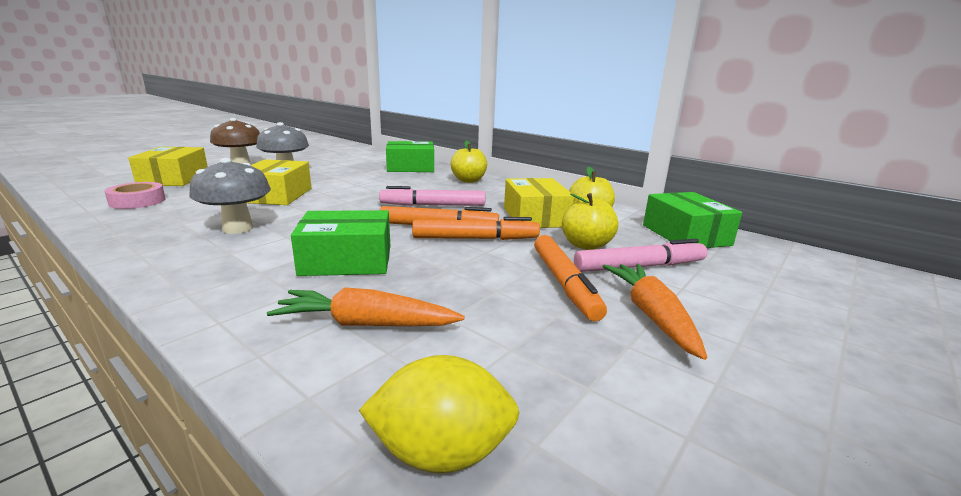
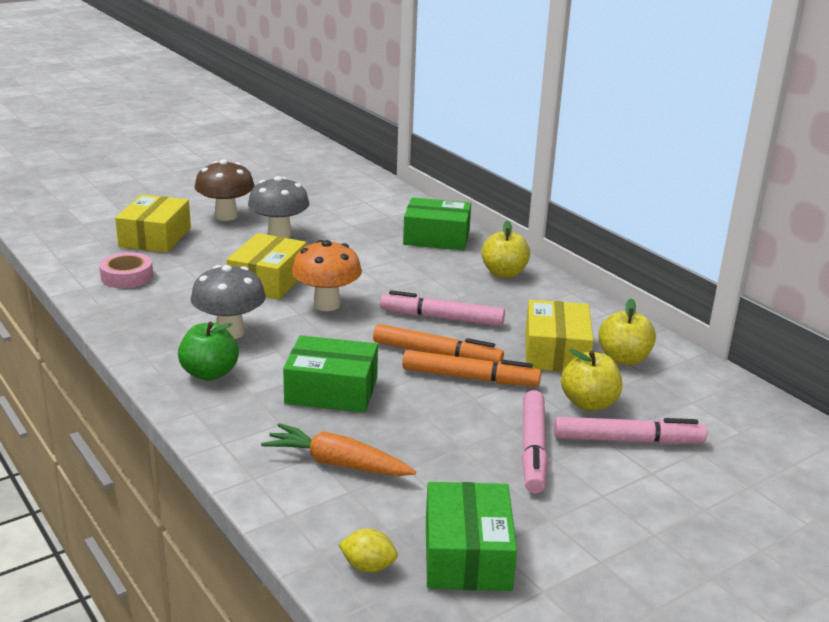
camera: 15 degrees right, 5 degrees up
(211, 260) = (209, 373): none -> green apple
(332, 205) = (326, 305): none -> orange mushroom
(441, 452) = (368, 566): yellow lemon -> yellow lemon, size x0.60
(564, 283) = (533, 449): orange marker -> pink marker
(651, 315) = (594, 496): orange carrot -> none
(685, 235) = (723, 404): green box -> green box (467, 554)

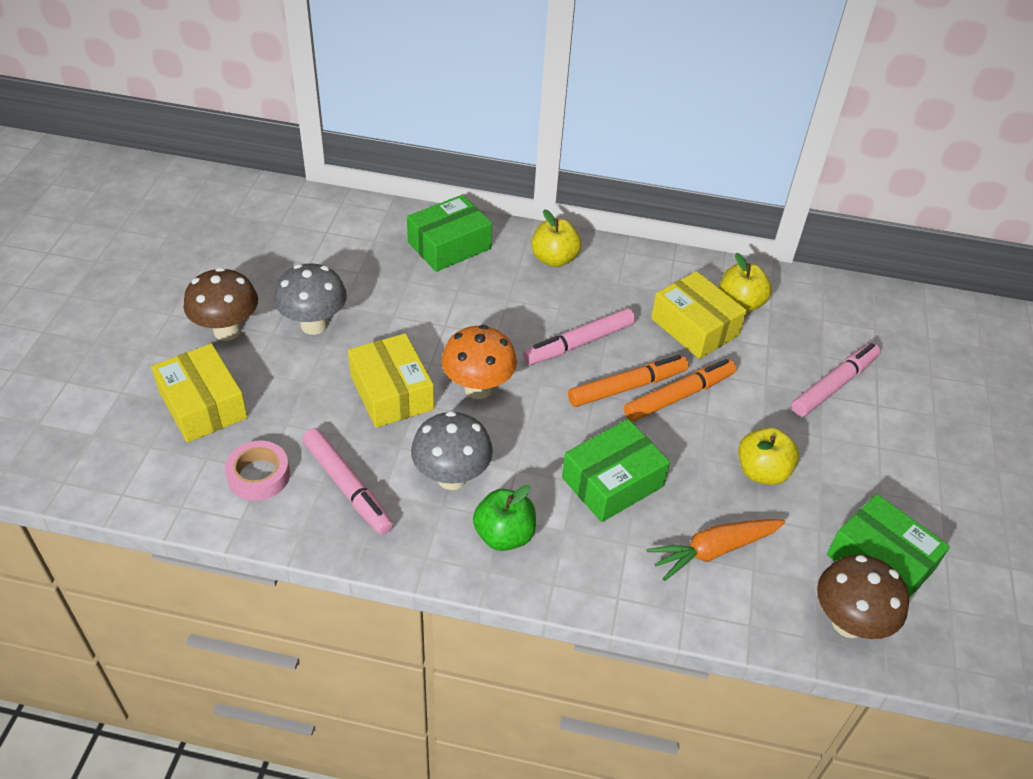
camera: 45 degrees left, 20 degrees up
(368, 566) = (848, 623): yellow lemon -> brown mushroom
(533, 449) = (798, 437): pink marker -> pink marker (347, 486)
(589, 403) = (774, 366): yellow apple -> yellow apple (762, 472)

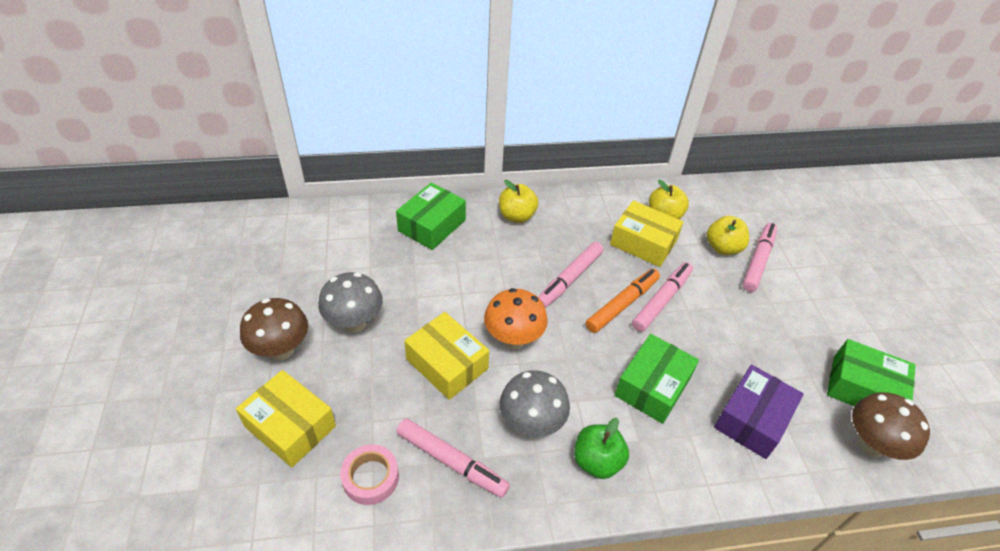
camera: 20 degrees left, 0 degrees up
(679, 396) = (661, 300): orange marker -> pink marker
(713, 550) = (752, 419): orange carrot -> purple box
(762, 472) = (749, 343): yellow apple -> yellow apple (723, 248)

